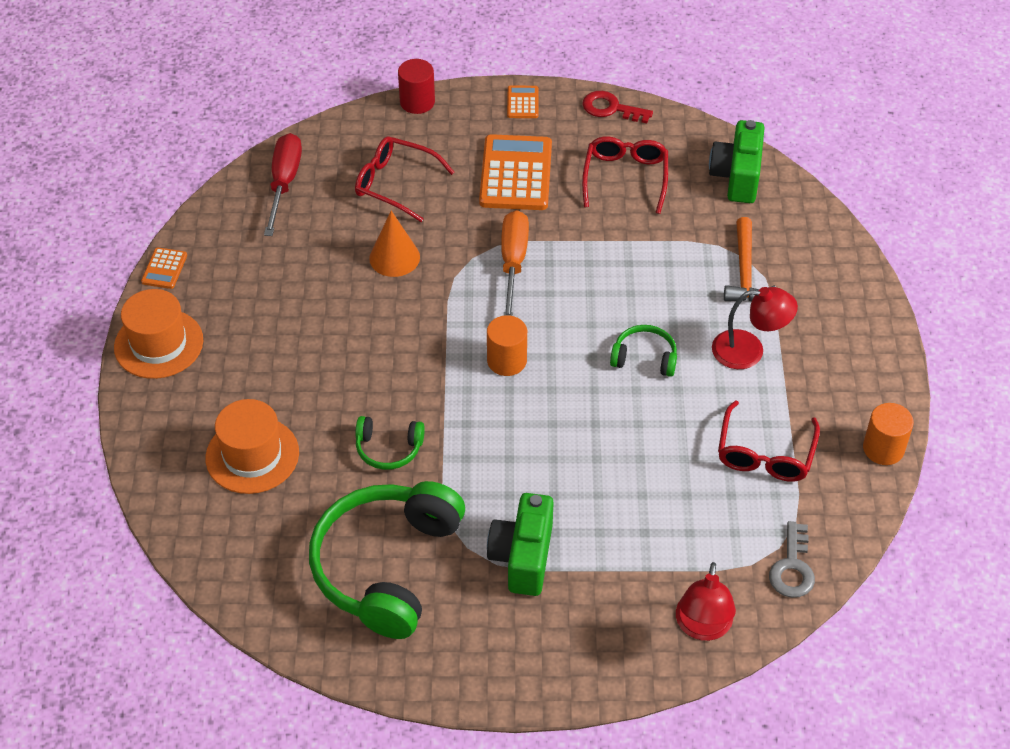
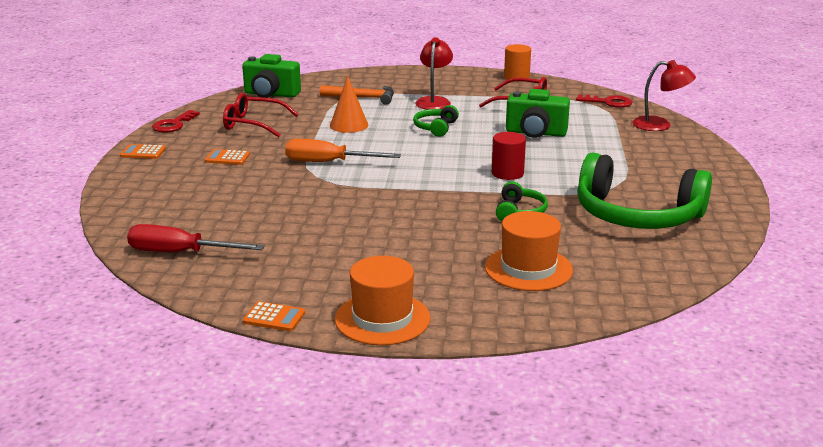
camera: 85 degrees left, 25 degrees down
(394, 257) = (304, 205): orange cone -> orange cone (349, 125)
(396, 184) = (212, 203): red glasses -> none
(417, 102) = (109, 192): red cylinder -> red cylinder (507, 173)
(507, 361) = (431, 168): orange cylinder -> none
(516, 174) = (227, 158): orange calculator -> orange calculator, size x0.47
(522, 557) = (617, 170): green camera -> green camera (535, 133)
(792, 567) = (609, 102): grey key -> red key

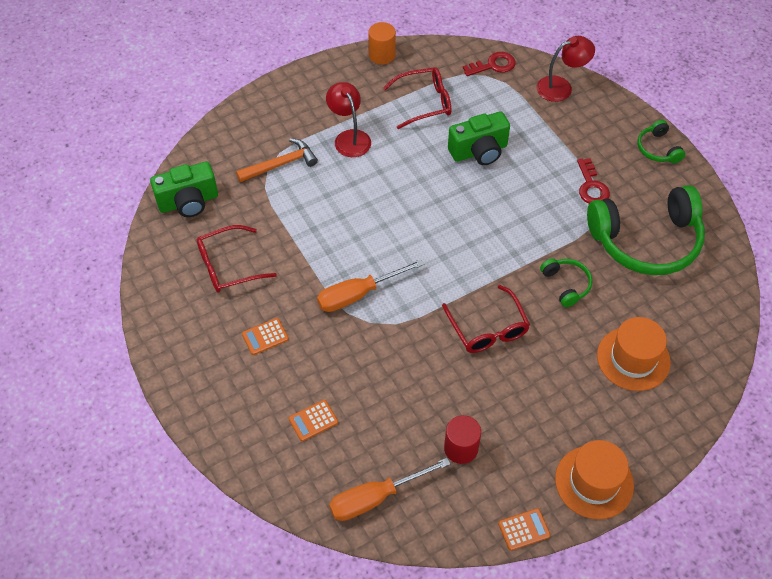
camera: 35 degrees left, 30 degrees up
(143, 152) = (179, 371): orange calculator -> orange calculator (313, 420)
(173, 125) = (154, 308): red key -> red key (591, 187)
(180, 253) = (376, 498): red screwdriver -> orange screwdriver
(349, 125) = (315, 221): orange cone -> none
(411, 209) = (487, 328): none -> red glasses
(435, 128) = (392, 186): green headphones -> green headphones (657, 149)
(507, 173) = (511, 231): red cylinder -> red cylinder (461, 448)

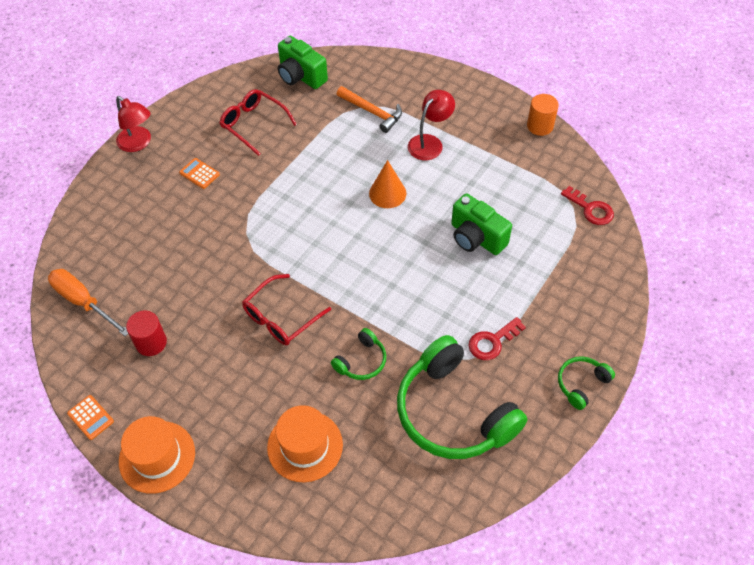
camera: 65 degrees right, 0 degrees up
(313, 420) = (136, 234): orange calculator -> none
(358, 294) = (269, 214): orange screwdriver -> none
(390, 193) = (387, 193): none -> orange cone
(424, 102) = (506, 176): red glasses -> none
(561, 87) = (604, 272): red lamp -> red lamp (138, 143)

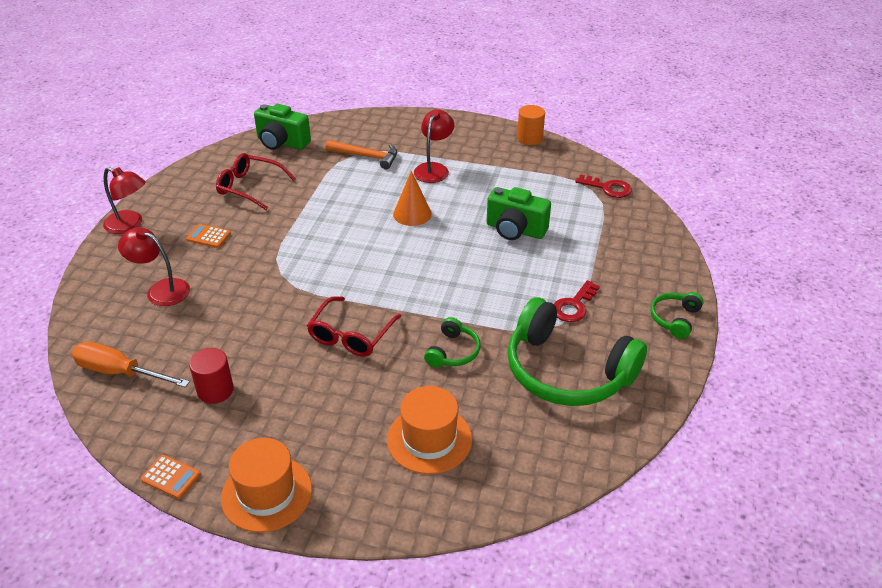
camera: 20 degrees left, 15 degrees down
(142, 223) = (161, 290): none -> red lamp

